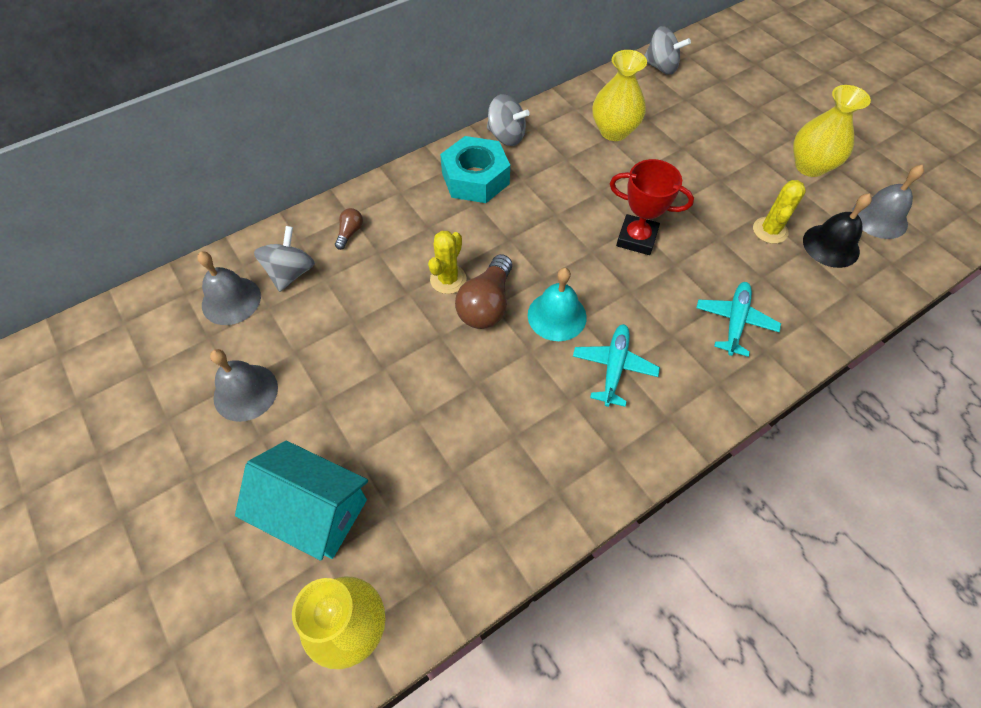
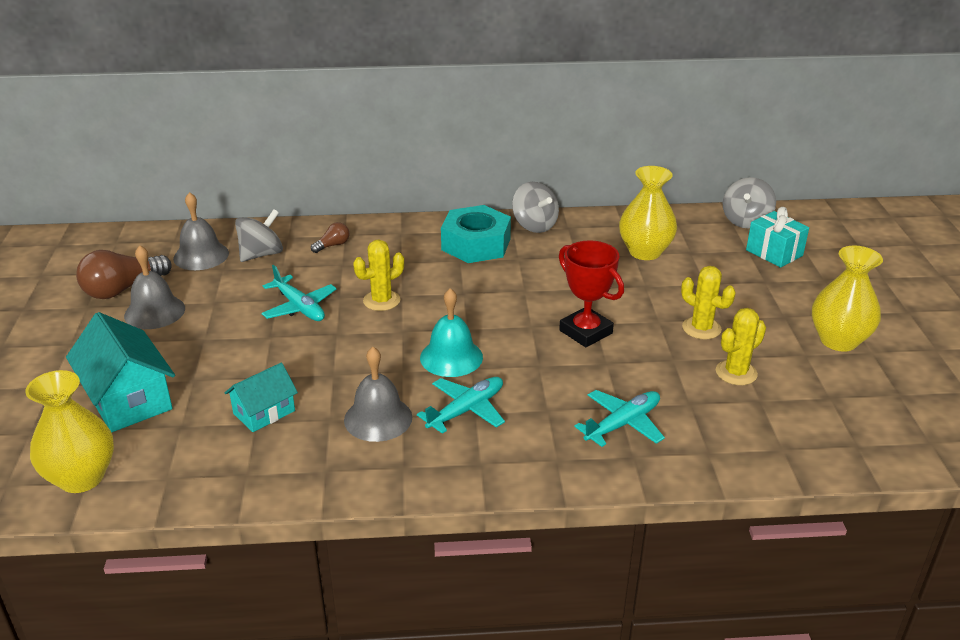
camera: 30 degrees right, 25 degrees down
(381, 321) = (299, 307): none -> turquoise plane
(453, 458) = (264, 412): none -> turquoise house
(486, 304) = (397, 328): brown light bulb -> brown light bulb (122, 289)
(661, 67) = (746, 221): grey spinning top -> grey spinning top turned 60 degrees clockwise
(705, 94) = (774, 253): none -> turquoise gift
(714, 196) = (701, 328): none -> yellow cactus
(831, 245) = (795, 407): black bell -> none
(879, 218) = (881, 406): grey bell -> grey bell (378, 418)

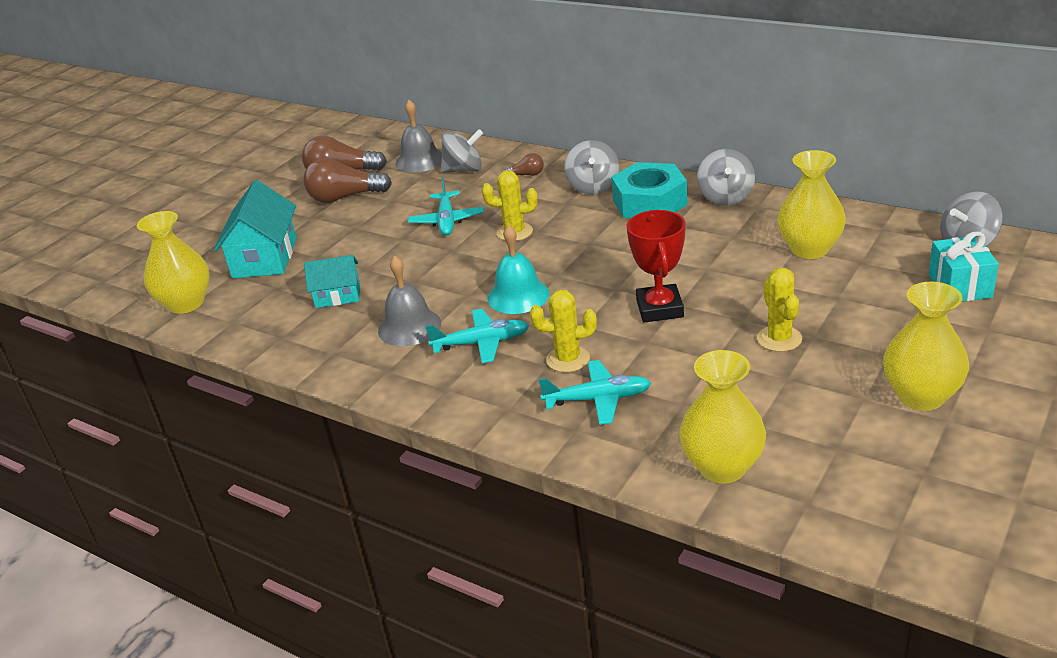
camera: 40 degrees right, 0 degrees up
(154, 312) = (344, 197): grey bell -> brown light bulb
(409, 242) = (593, 186): none -> grey spinning top
(736, 373) = (763, 391): yellow cactus -> yellow cactus (568, 359)
(774, 442) = (722, 467): none -> yellow vase

